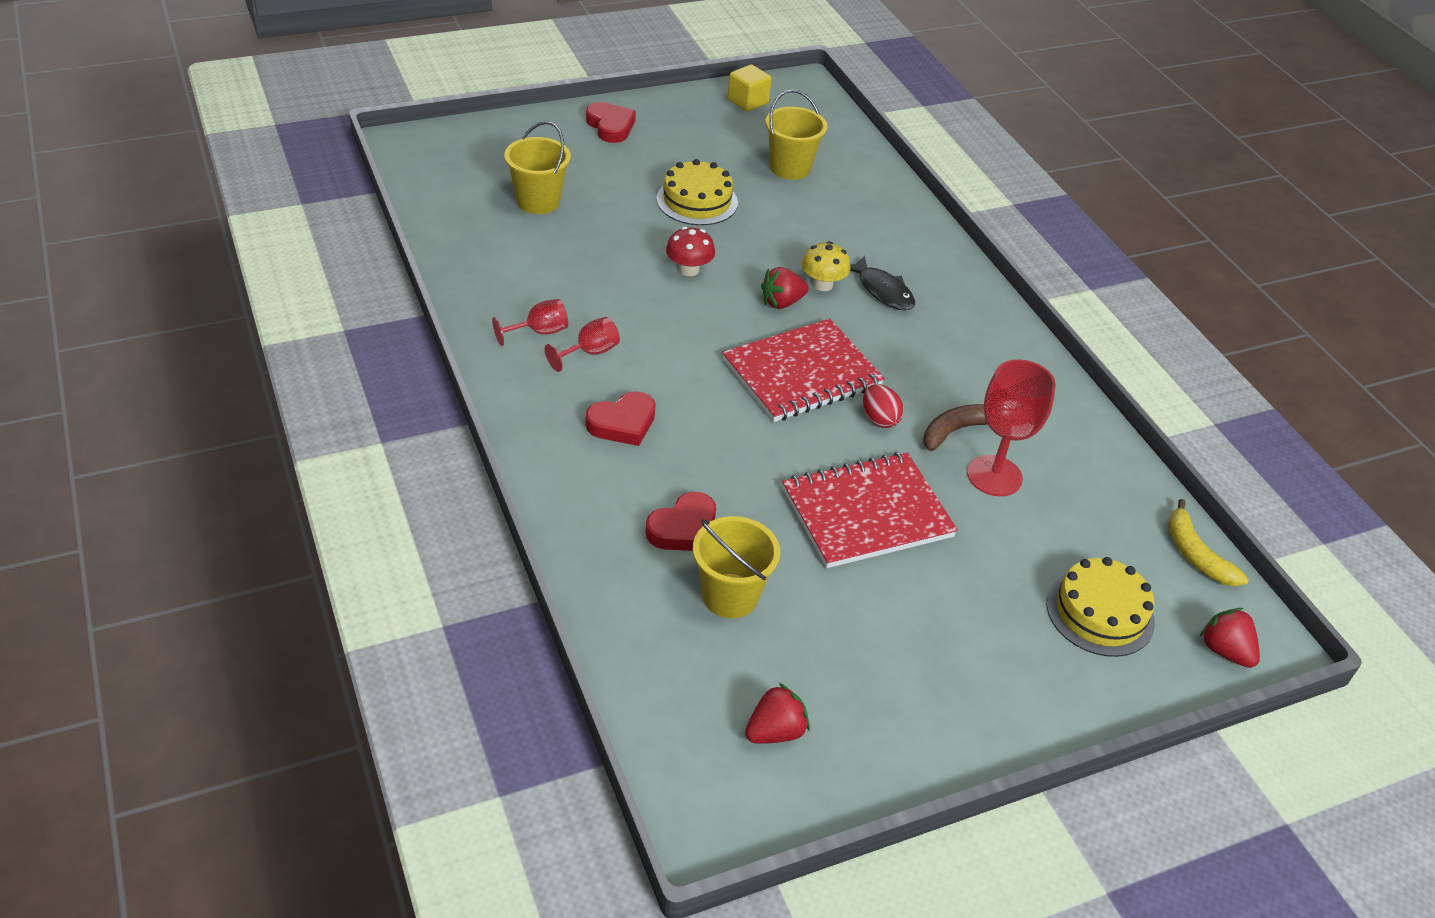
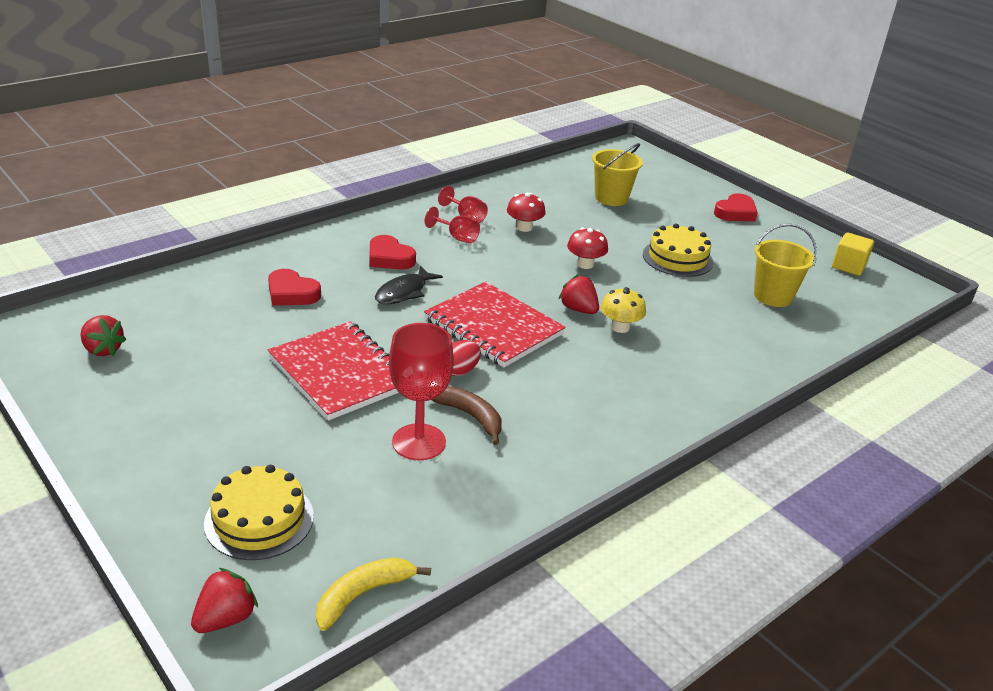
camera: 75 degrees right, 10 degrees down
(586, 291) = (524, 227): none -> red mushroom
(730, 596) = (230, 318): yellow bucket -> none
(882, 291) = (639, 360): black fish -> black fish (404, 292)

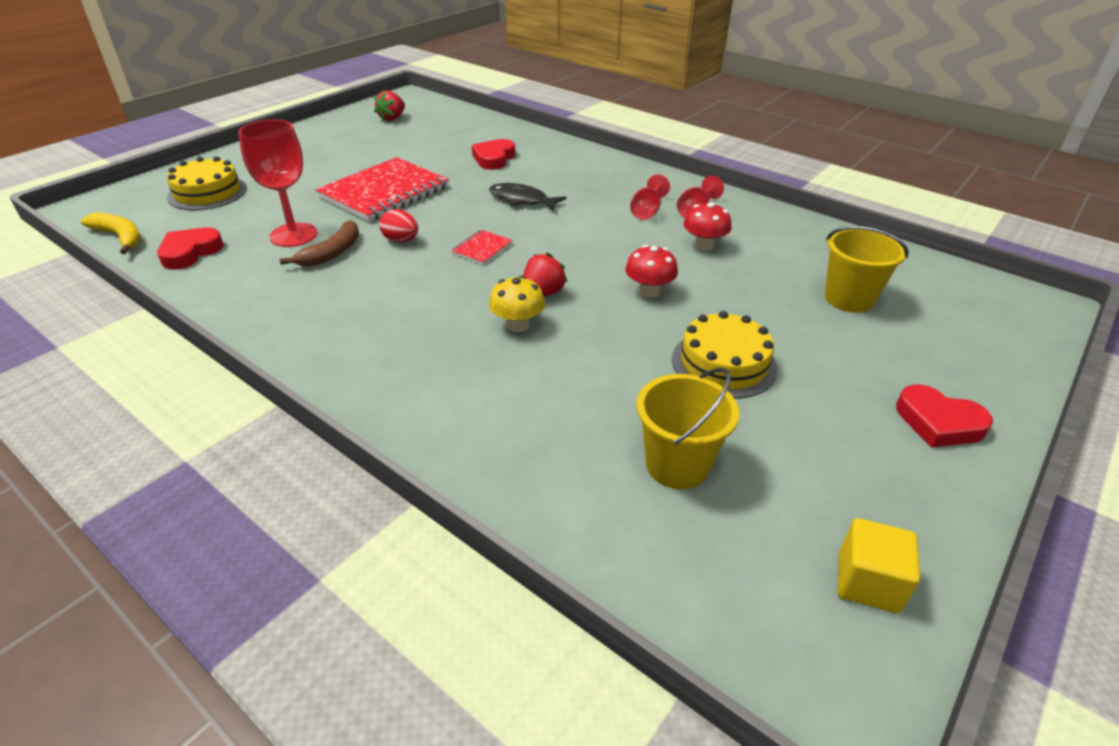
camera: 80 degrees right, 5 degrees up
(225, 618) = (116, 198): red strawberry -> none
(389, 258) = (579, 186): red heart -> red heart (190, 252)
(493, 327) = (482, 249): red notebook -> red notebook, size x0.43

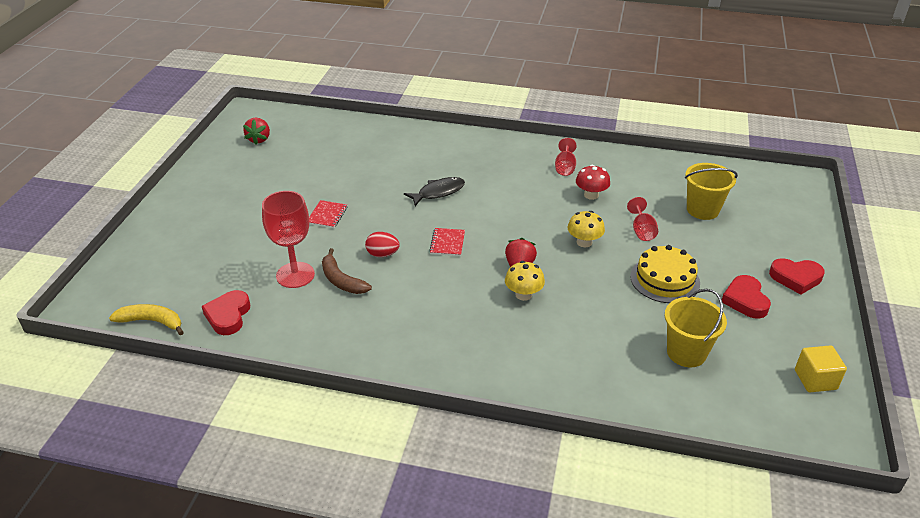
camera: 25 degrees left, 0 degrees up
(207, 193) = (178, 258): yellow cake -> none
(332, 252) = (341, 280): brown banana -> brown banana turned 135 degrees clockwise
(384, 192) = (327, 215): red notebook -> red notebook, size x0.43
(494, 158) = (382, 159): red heart -> red heart (745, 300)
(522, 200) = (438, 192): black fish -> black fish turned 150 degrees clockwise
(647, 211) = (533, 177): red goblet -> red goblet (642, 231)
(649, 291) = (584, 242): red mushroom -> yellow mushroom

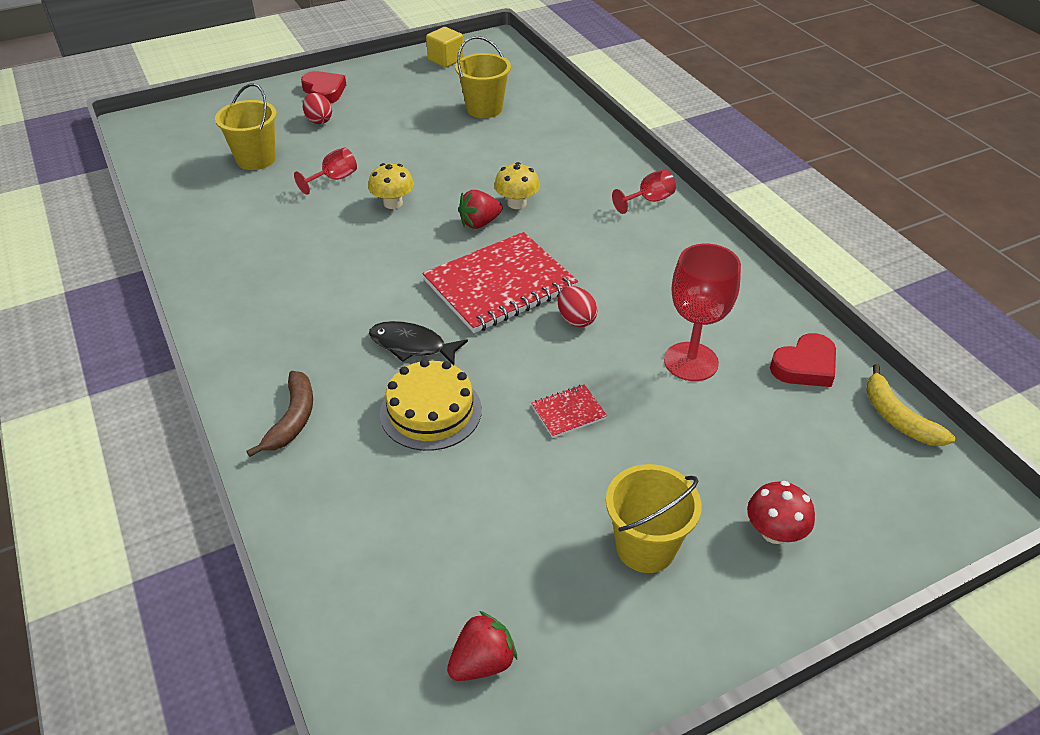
camera: 130 degrees left, 5 degrees up
(235, 195) = (645, 547): none -> yellow bucket
(341, 280) = (651, 322): brown banana -> brown banana (293, 419)
(447, 243) = (500, 285): red notebook -> red notebook, size x2.32
(565, 167) = (250, 273): red goblet -> red goblet (648, 200)
(591, 195) = (296, 232): red mushroom -> red mushroom (774, 532)
(665, 279) = (401, 144): yellow cake -> yellow cake (431, 411)
(741, 256) = (319, 120): none -> red egg
(745, 300) = (384, 103): red heart -> none

